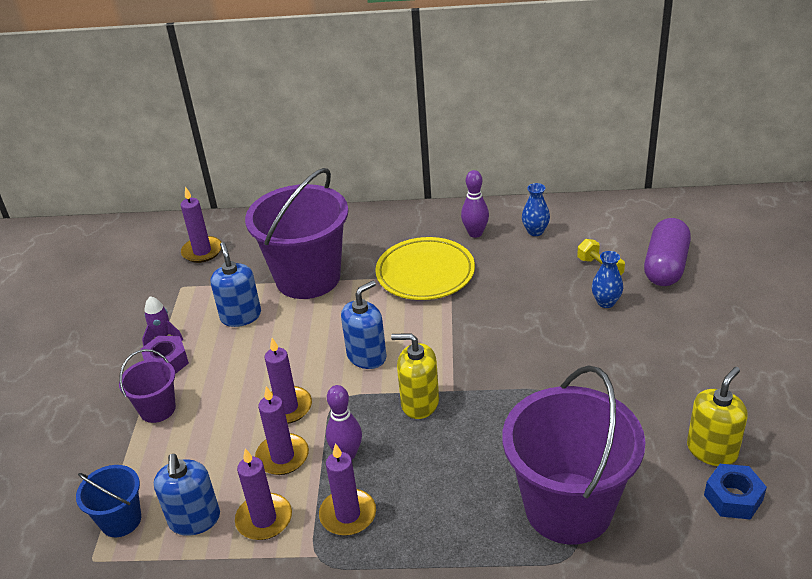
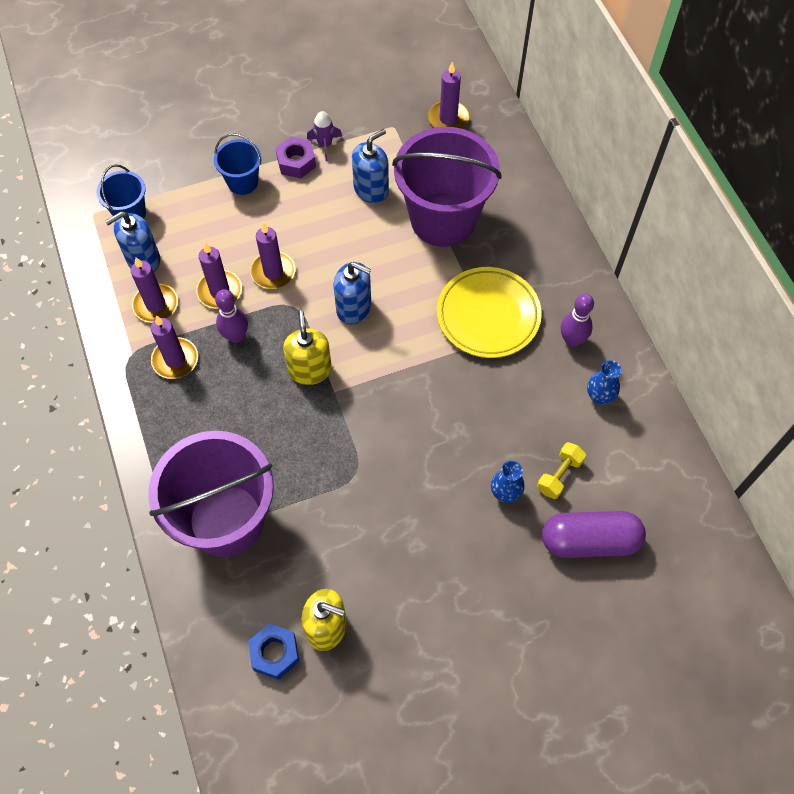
camera: 65 degrees right, 25 degrees up
(157, 409) = (243, 182): purple bucket -> blue bucket

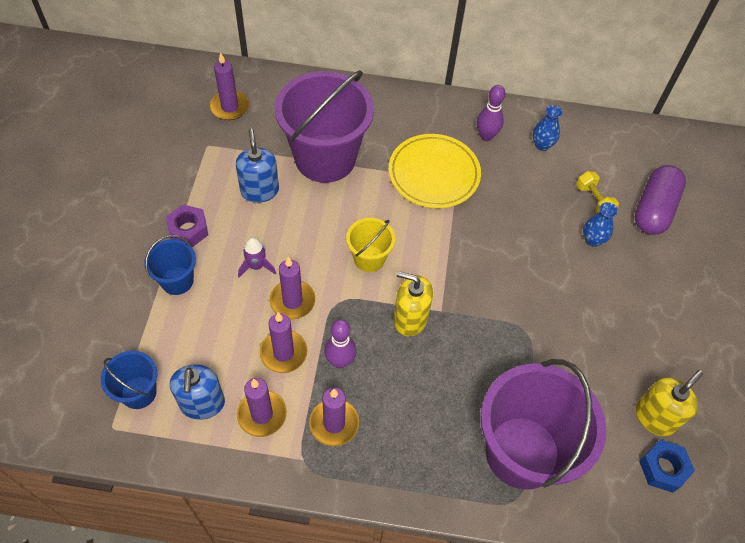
camera: 65 degrees left, 5 degrees down
(325, 145) = (187, 200): purple rocket -> purple rocket (256, 266)
(354, 308) = (369, 258): blue soap dispenser -> yellow bucket

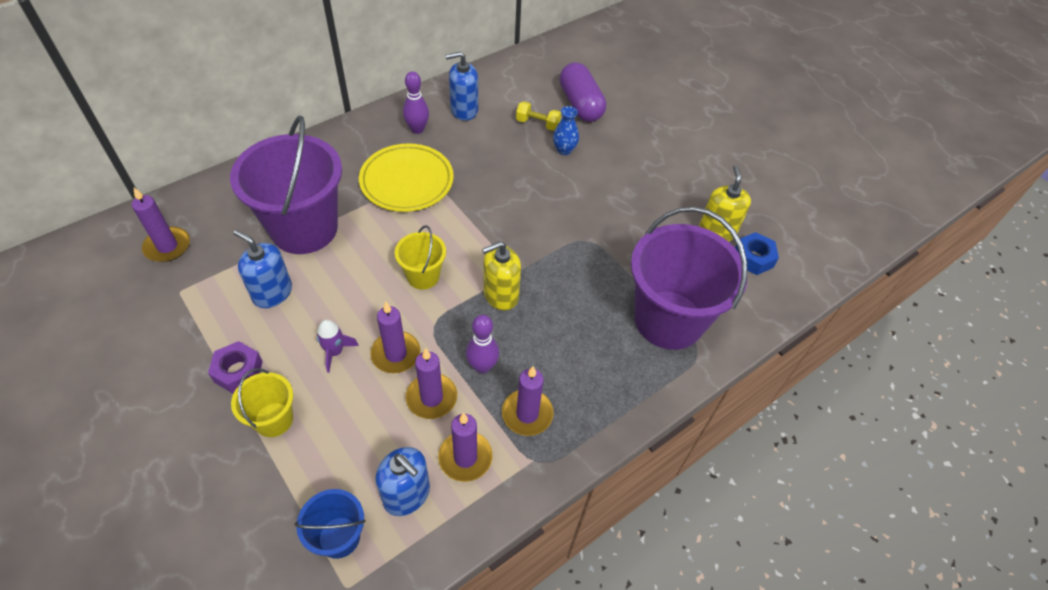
camera: 45 degrees left, 5 degrees down
(177, 281) = (273, 419): blue bucket -> yellow bucket
(542, 145) = (464, 110): blue vase -> blue soap dispenser

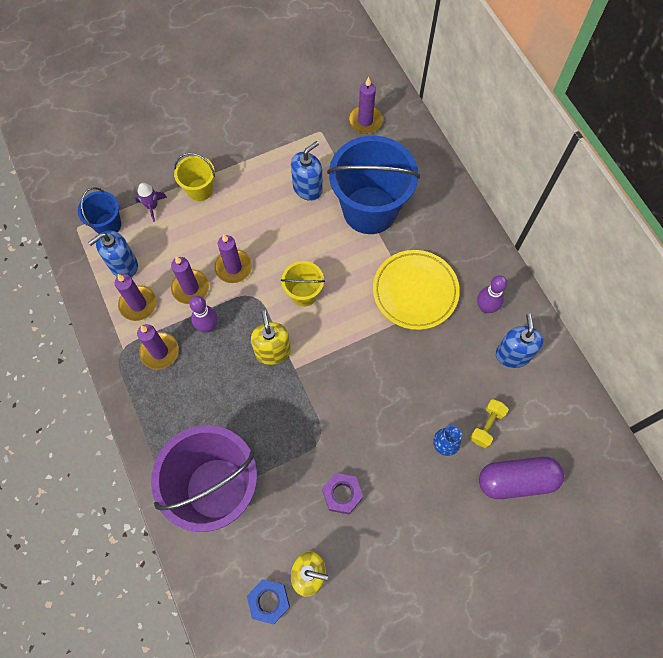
camera: 105 degrees right, 15 degrees up
(238, 371) = (243, 169): purple nut -> purple nut (342, 494)
(304, 228) = (369, 210): purple bucket -> blue bucket
(335, 352) = (245, 228): purple rocket -> purple rocket (152, 206)

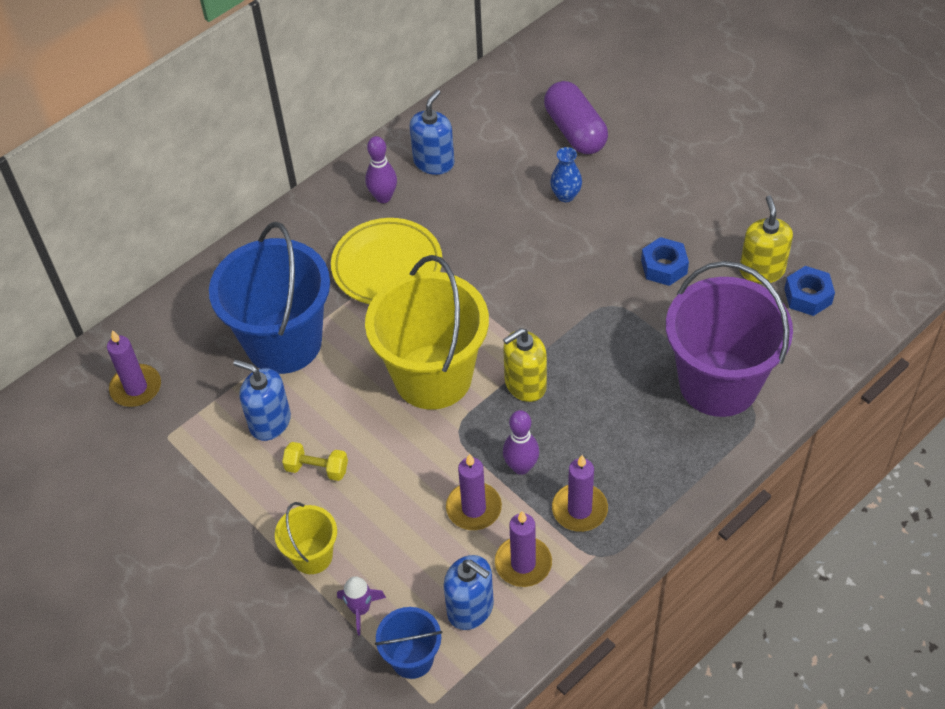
camera: 105 degrees left, 15 degrees down
(233, 267) = (424, 468): purple candle -> none
(304, 294) = (433, 377): yellow bucket -> yellow bucket, size x2.09
(342, 494) = (664, 267): purple nut -> blue nut
(486, 426) = (527, 166): yellow dumbbell -> yellow dumbbell (317, 469)
(512, 354) = (434, 162): blue soap dispenser -> blue soap dispenser turned 135 degrees clockwise

